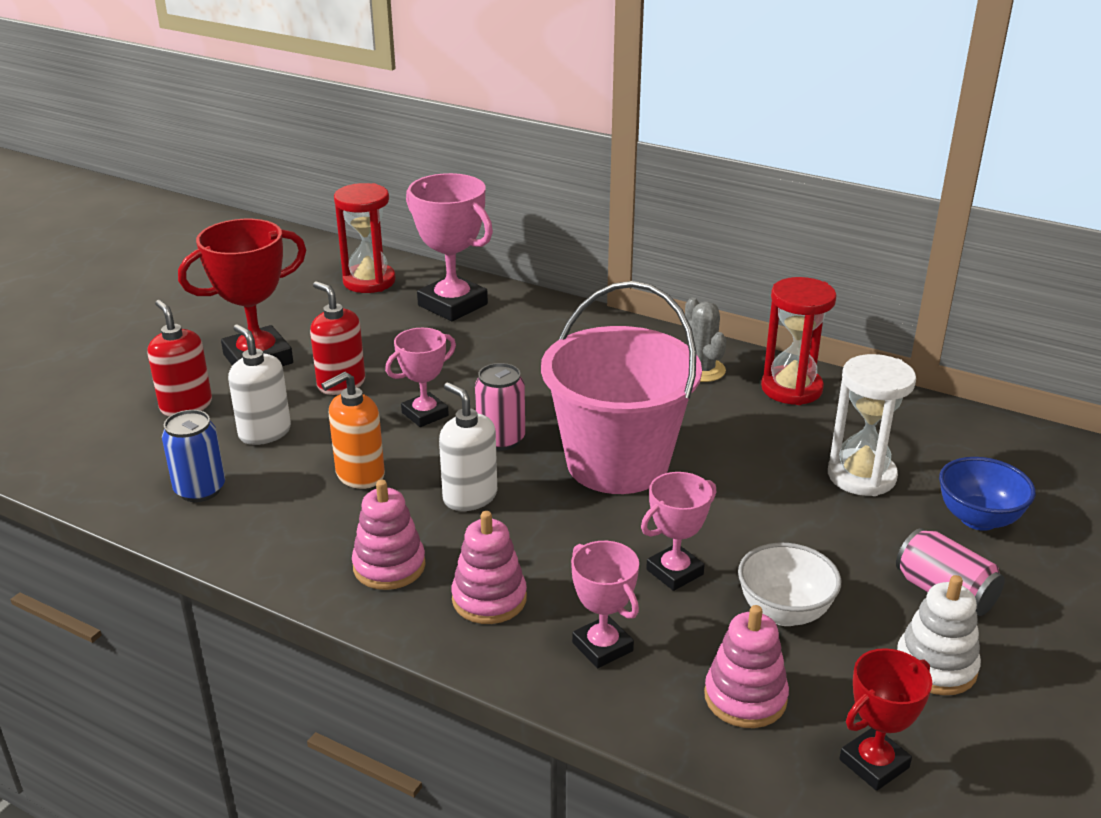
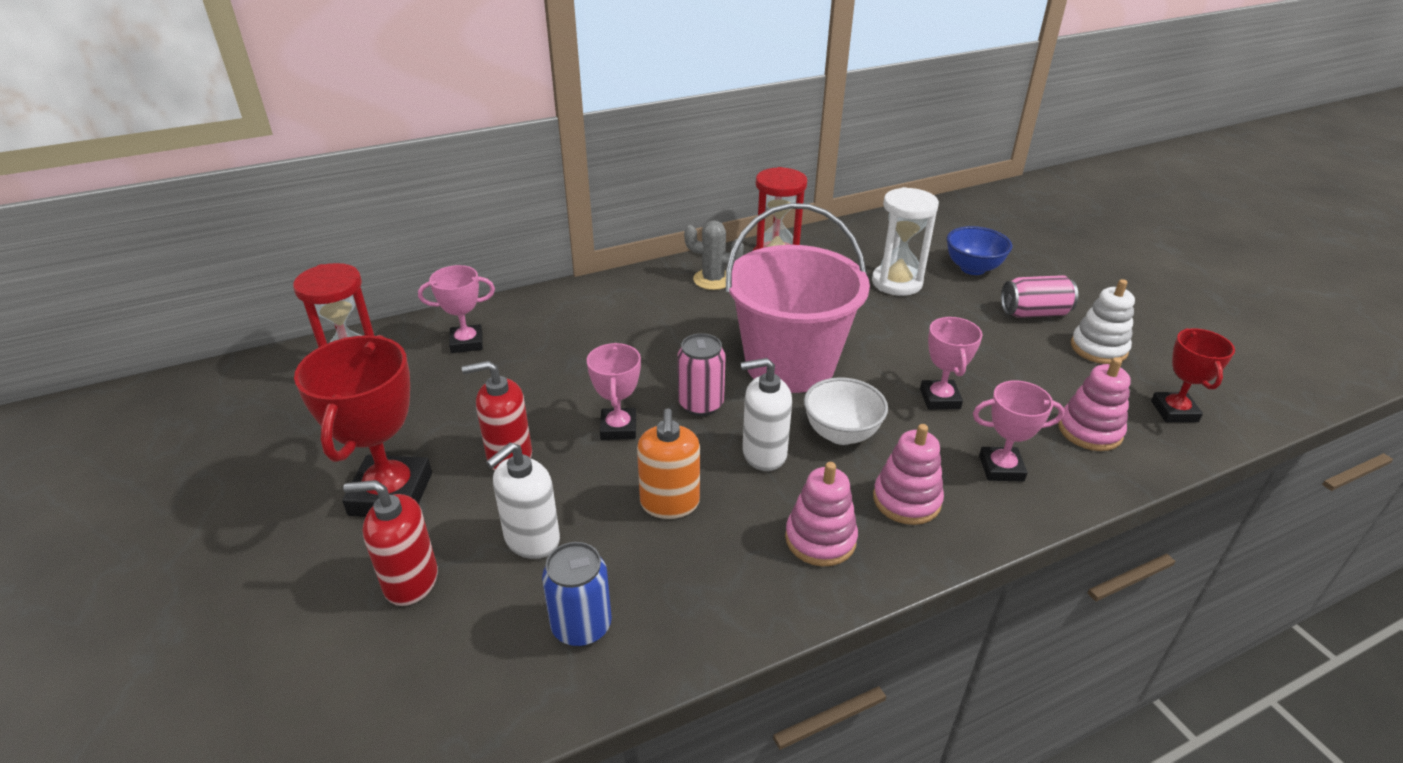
camera: 55 degrees left, 5 degrees up
(264, 432) = (531, 539): white soap dispenser -> white soap dispenser turned 45 degrees counterclockwise
(452, 305) = (467, 343): pink trophy -> pink trophy, size x0.59
(784, 612) = (1014, 376): white bowl -> white bowl (841, 434)

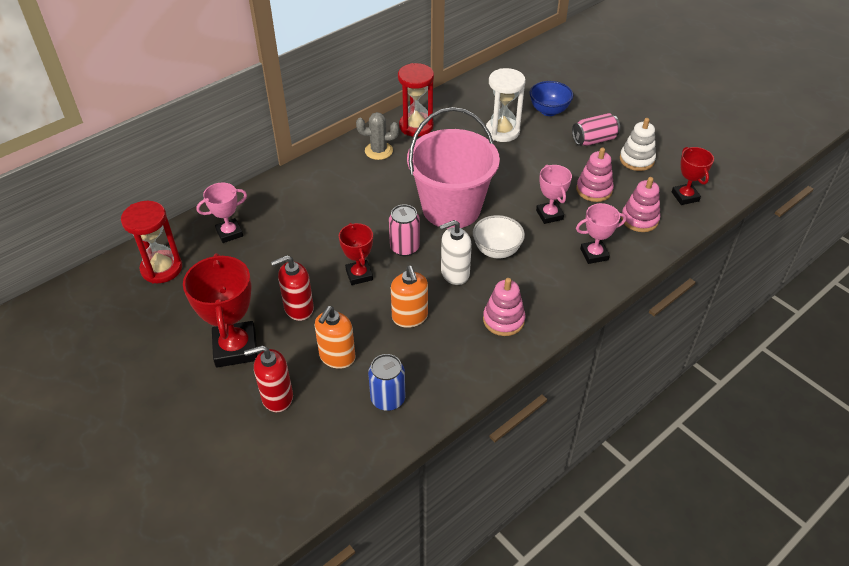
camera: 15 degrees left, 10 degrees up
(531, 539) = (337, 357): white soap dispenser -> orange soap dispenser
(618, 428) = (359, 275): pink trophy -> red trophy
(906, 500) = (545, 286): pink stacking toy -> pink stacking toy (594, 190)

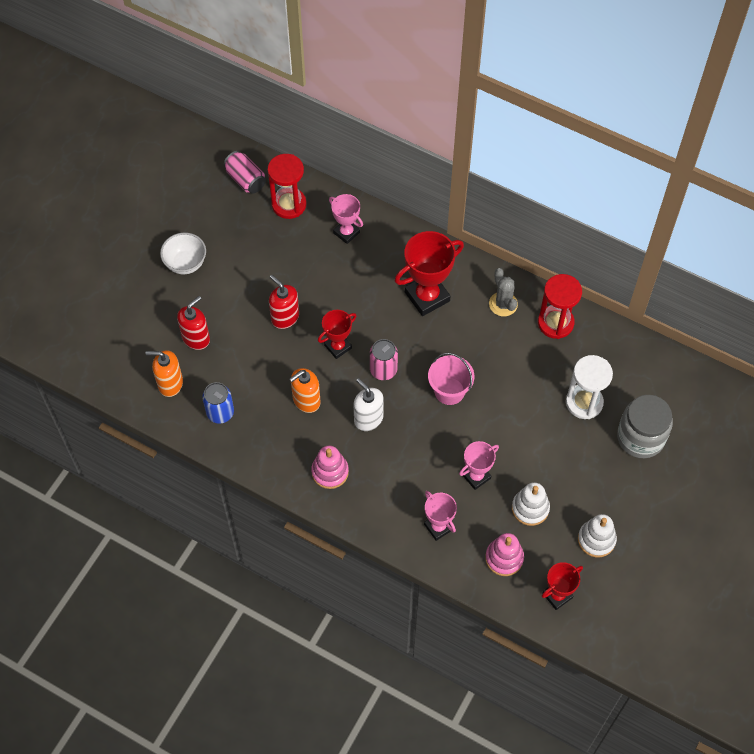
camera: 70 degrees right, 15 degrees up
(235, 348) = (230, 291): red trophy -> red trophy (427, 296)
(277, 397) = (196, 338): red soap dispenser -> red soap dispenser turned 75 degrees clockwise
(337, 357) = (247, 363): orange soap dispenser -> orange soap dispenser (170, 383)
(451, 208) = (449, 391): pink bucket -> pink bucket, size x0.53
(497, 250) = (410, 444): white bowl -> white bowl (185, 263)
(549, 111) = (640, 437): blue bowl -> grey jar
(594, 140) = (611, 492): pink can -> pink can (246, 179)
(594, 190) = (530, 508): pink stacking toy -> white stacking toy

